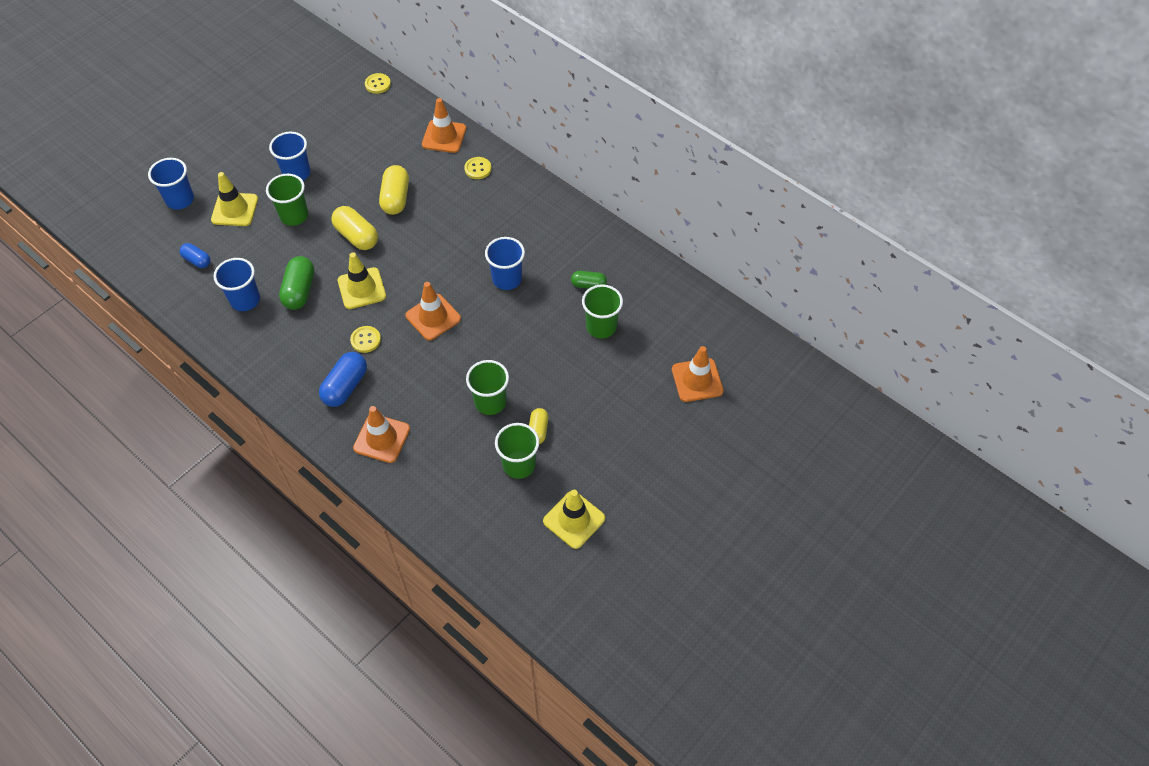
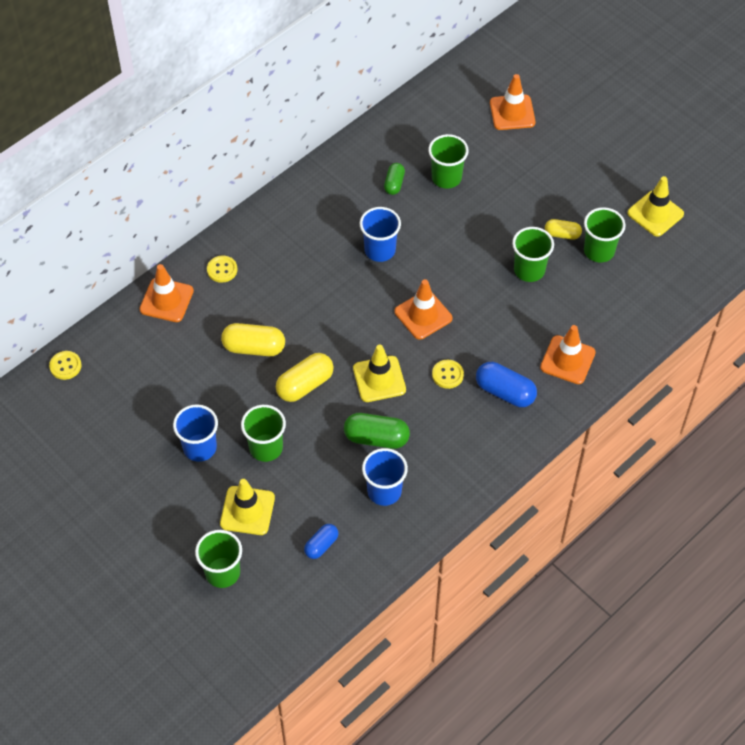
camera: 85 degrees left, 0 degrees up
(180, 200) = (222, 572): blue cup -> green cup

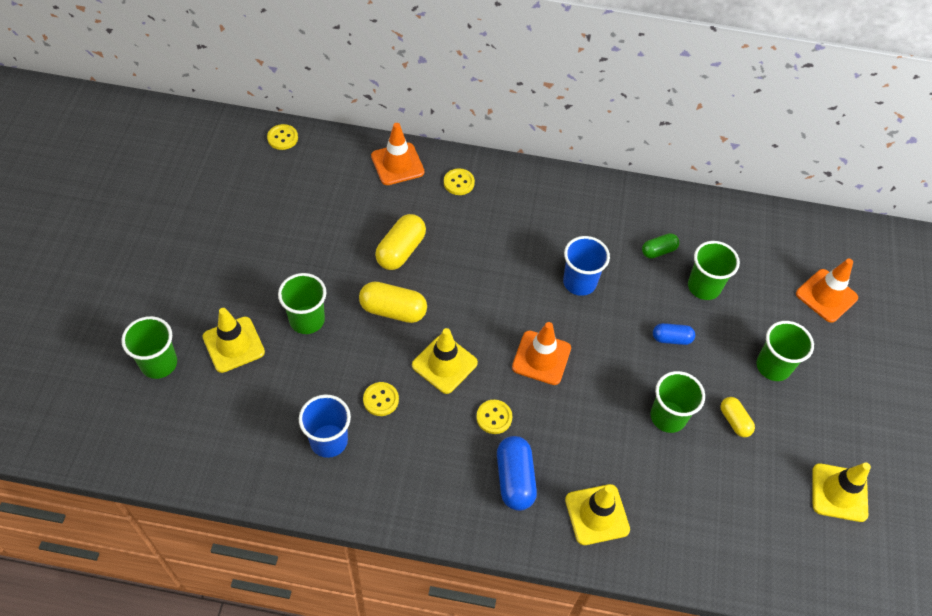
camera: 50 degrees right, 0 degrees up
(200, 448) = (272, 272): blue cup -> none
(254, 347) = (401, 250): yellow capsule -> yellow capsule turned 60 degrees clockwise
(321, 545) = (236, 423): blue capsule -> blue capsule (671, 338)
(376, 438) = (381, 400): green capsule -> yellow button
(567, 360) = (597, 514): orange traffic cone -> yellow traffic cone
(599, 251) = (746, 466): green cup -> green cup (773, 366)

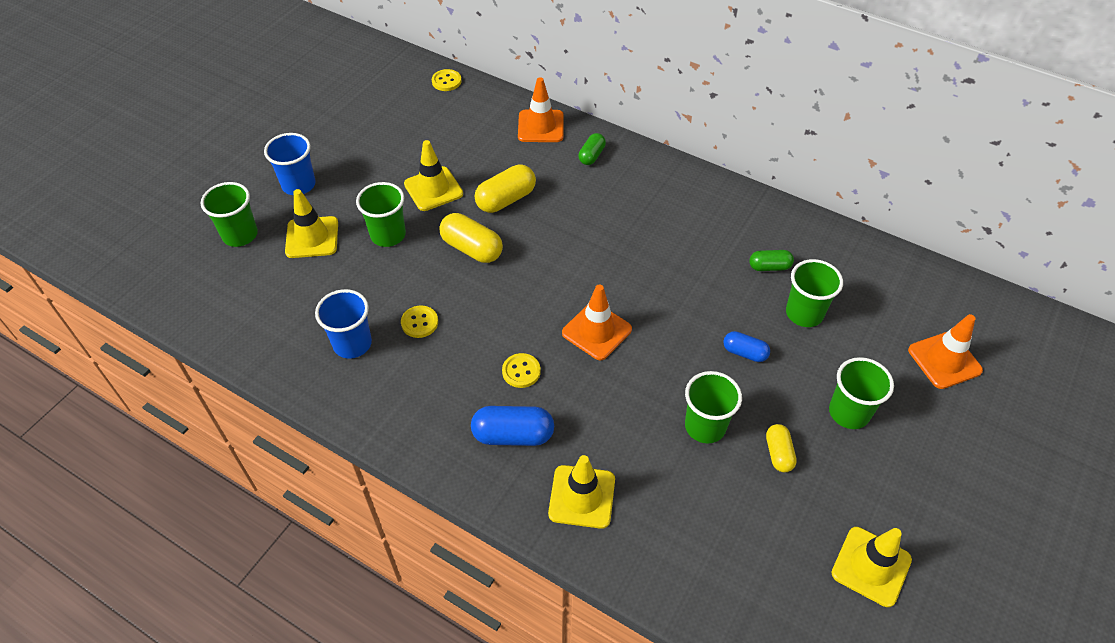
camera: 25 degrees right, 5 degrees down
(444, 364) = (497, 309): yellow traffic cone -> yellow traffic cone (433, 189)
(459, 183) = (592, 156): yellow button -> green capsule
(514, 479) = (513, 435): blue capsule -> blue capsule turned 75 degrees clockwise
(579, 282) = (670, 273): blue cup -> blue cup (299, 185)

